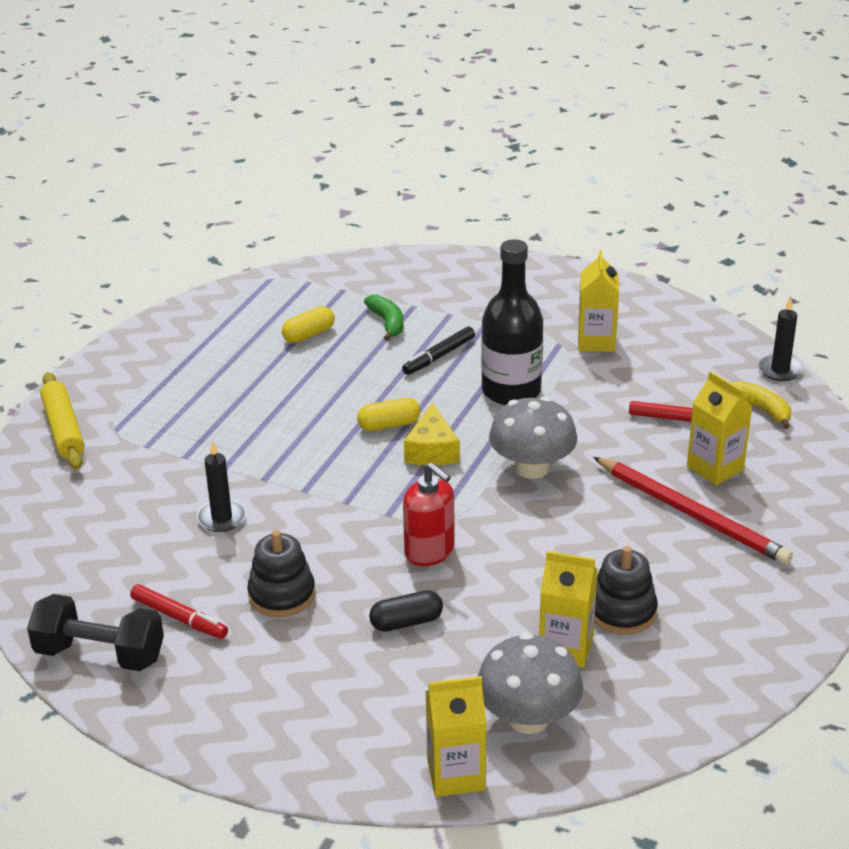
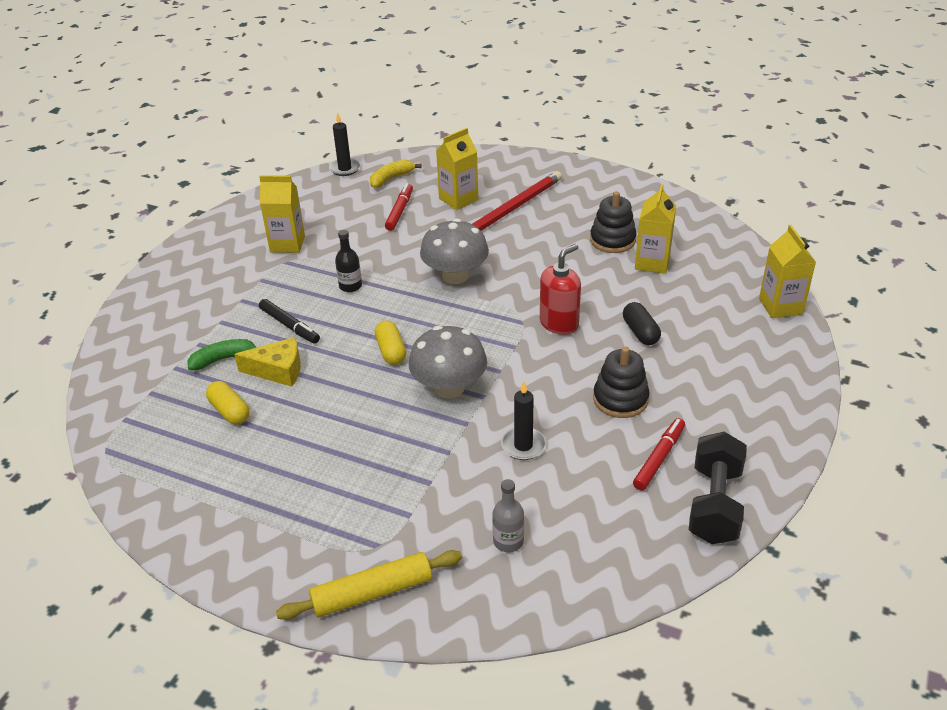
camera: 90 degrees left, 5 degrees up
(95, 506) = (508, 541): none -> grey bottle
(432, 450) = (429, 326): yellow cheese -> yellow cheese (278, 370)
(511, 391) = (350, 286): black bottle -> black bottle, size x0.47
(528, 718) = (721, 278): grey mushroom -> grey mushroom (449, 387)

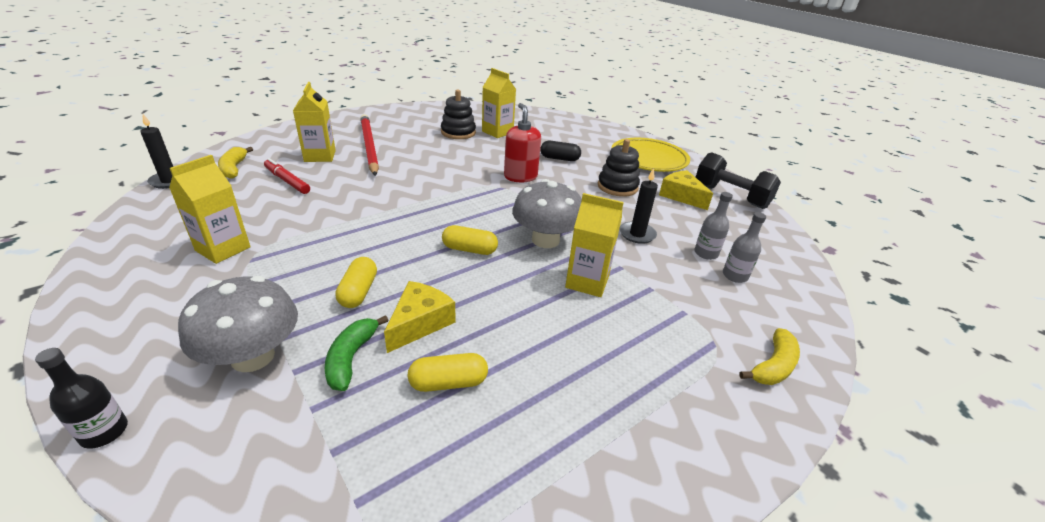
camera: 65 degrees left, 5 degrees down
(289, 326) = (358, 292): black marker -> yellow capsule
(350, 286) = (351, 238): black bottle -> black bottle (104, 432)
(372, 593) = (773, 366): yellow rolling pin -> yellow banana
(455, 276) = (413, 190): grey mushroom -> grey mushroom (253, 356)
(534, 509) = (706, 253): none -> grey bottle
(659, 458) = (681, 196): red marker -> yellow cheese
(738, 402) = (648, 159): none -> yellow plate
(780, 306) = (579, 122): yellow carton -> yellow carton (587, 282)

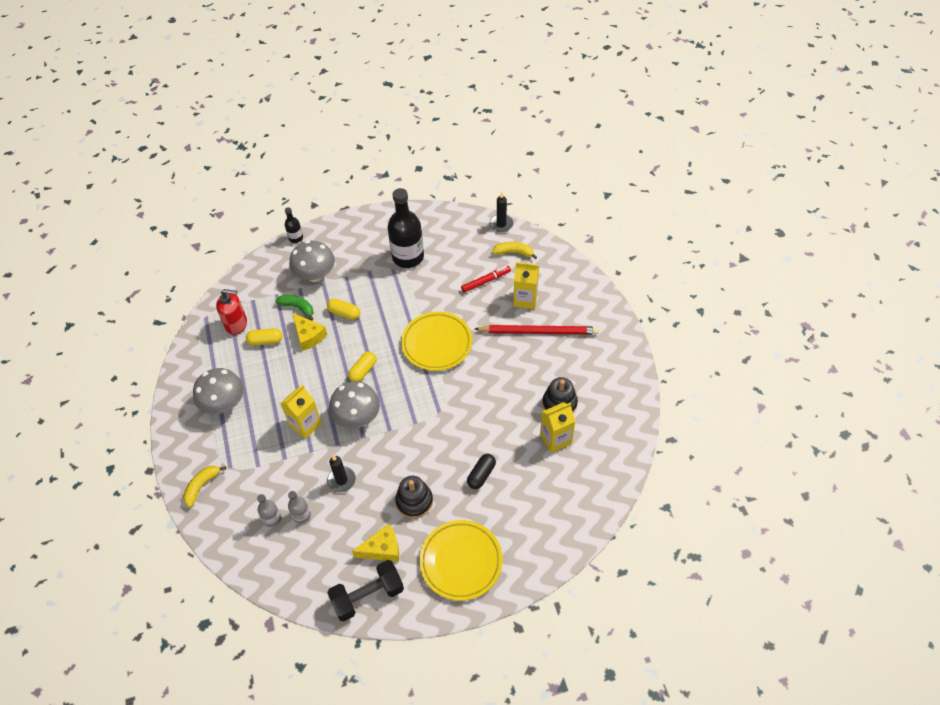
camera: 115 degrees right, 20 degrees up
(223, 249) = (408, 257): yellow carton -> black bottle
(402, 201) = (437, 343): none -> yellow plate
(448, 382) = (265, 341): yellow capsule -> yellow capsule turned 75 degrees clockwise
(520, 177) = (453, 430): red soap dispenser -> red soap dispenser (236, 324)
(617, 397) = (224, 403): none -> grey mushroom
(773, 366) = (202, 486): yellow banana -> yellow banana turned 60 degrees clockwise

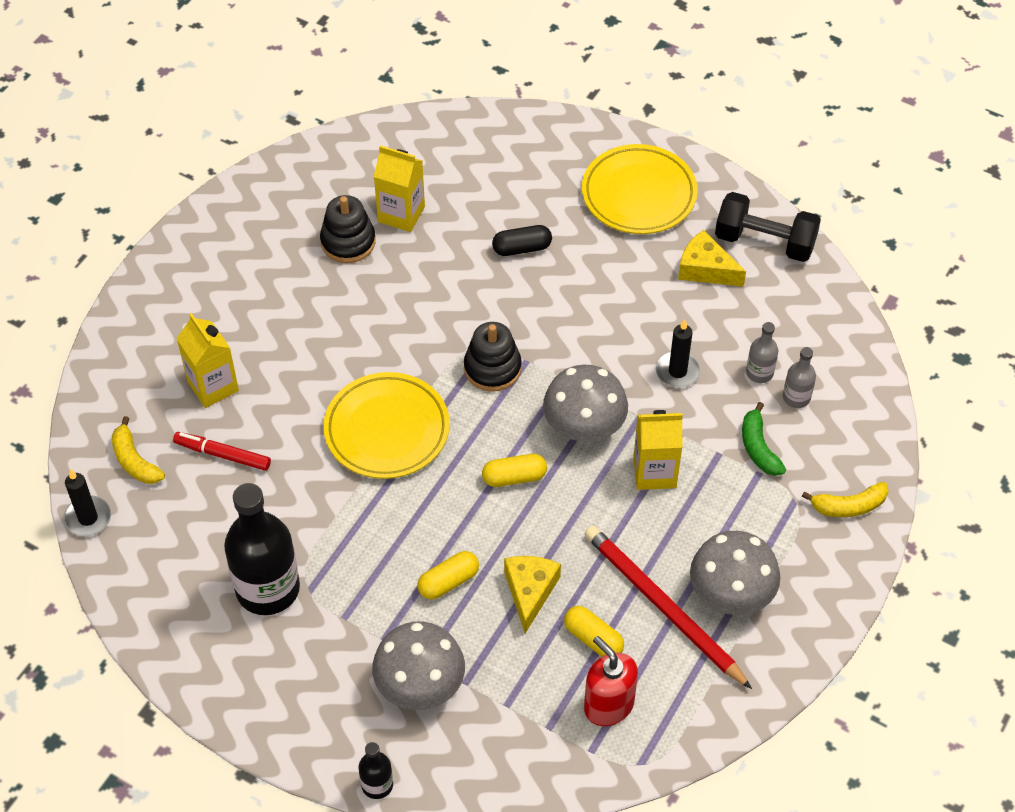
camera: 135 degrees left, 0 degrees up
(297, 308) = (500, 651): green banana -> green banana (758, 447)
(344, 313) = (448, 582): yellow capsule -> yellow capsule turned 75 degrees clockwise
(414, 501) = (622, 283): black stacking toy -> black stacking toy (492, 368)
(539, 332) = (255, 334): red pencil -> red pencil (663, 607)

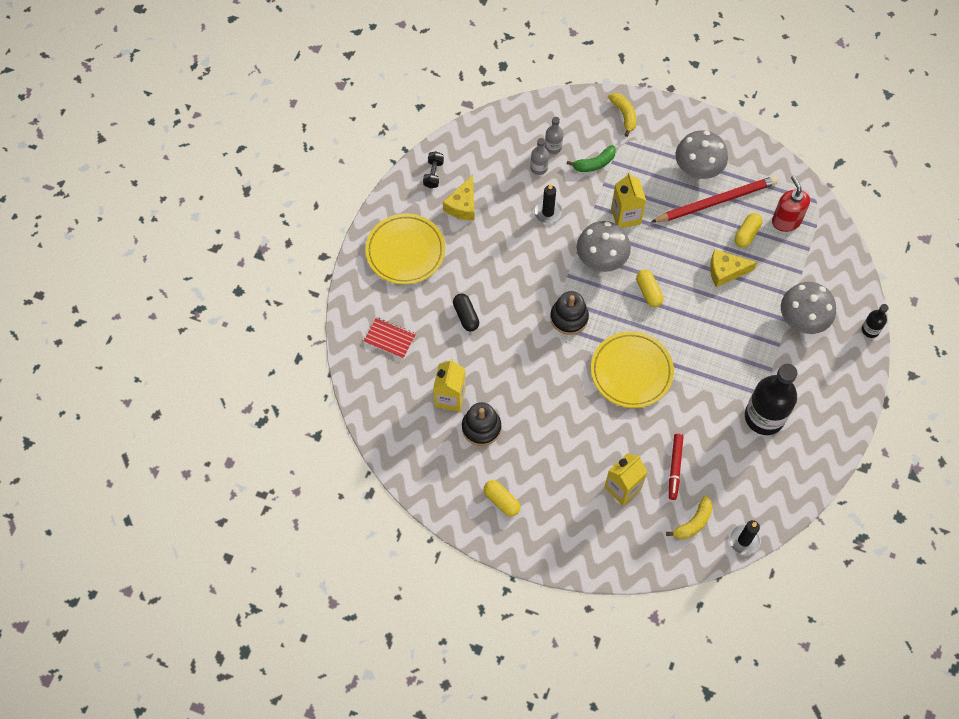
camera: 100 degrees left, 10 degrees up
(448, 582) = (731, 316): yellow capsule -> yellow capsule (501, 501)
(505, 161) = (389, 339): none -> red notebook
(608, 705) = (786, 221): red soap dispenser -> red soap dispenser turned 120 degrees clockwise
(663, 607) = (716, 201): red pencil -> red pencil turned 150 degrees counterclockwise
(764, 242) = (433, 174): black dumbbell -> black dumbbell, size x0.54

